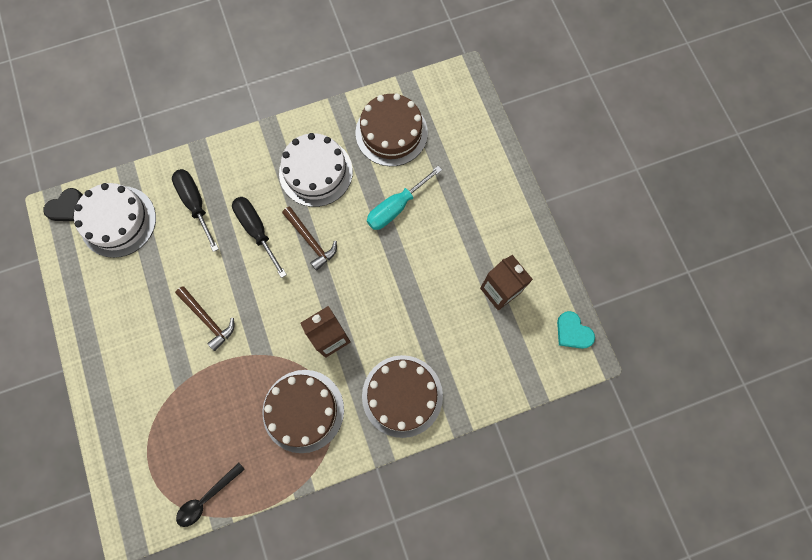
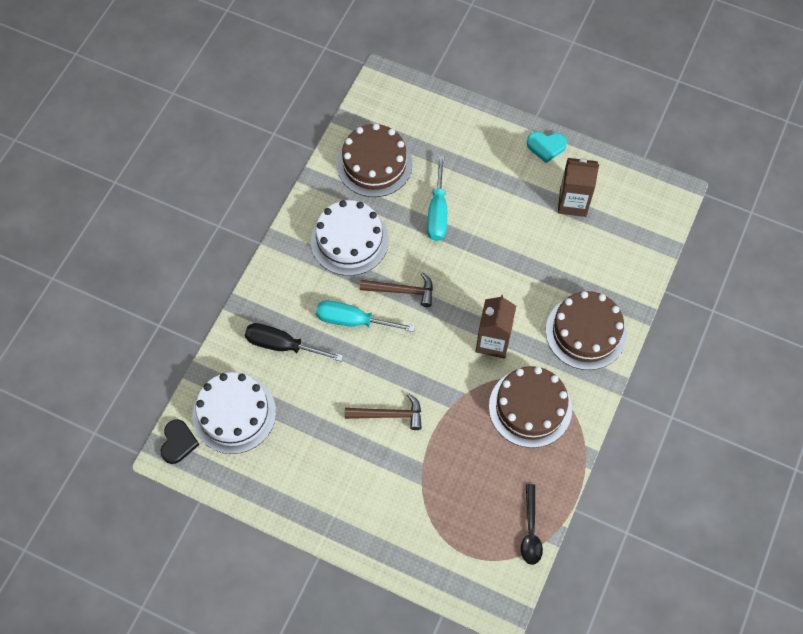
camera: 45 degrees left, 10 degrees down
(257, 231) = (353, 321): black screwdriver -> turquoise screwdriver
(572, 332) = (649, 185): turquoise heart -> turquoise heart (546, 147)

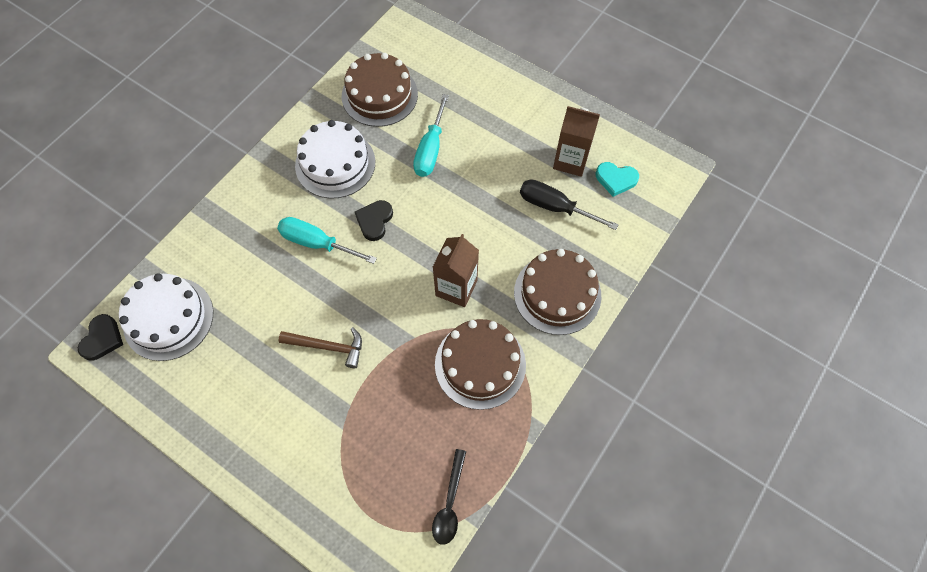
camera: 10 degrees right, 0 degrees up
(282, 345) = (238, 256): black screwdriver -> black screwdriver (555, 207)
(401, 291) = (374, 221): brown hammer -> black heart
(546, 147) = (555, 103): turquoise heart -> turquoise heart (616, 179)

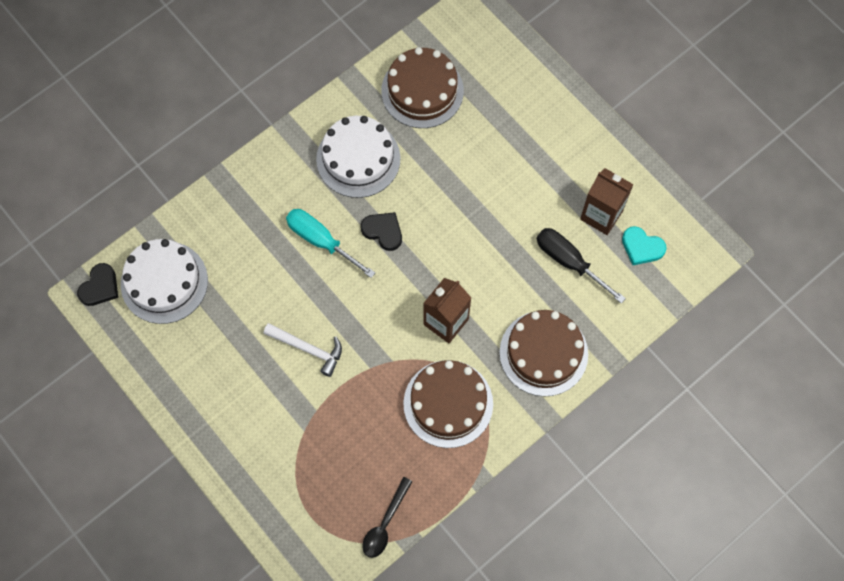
camera: 15 degrees right, 5 degrees up
(327, 346) = (308, 349): brown hammer -> white hammer
(374, 221) = (383, 231): black heart -> black heart turned 90 degrees clockwise
(430, 149) = (459, 167): turquoise screwdriver -> none

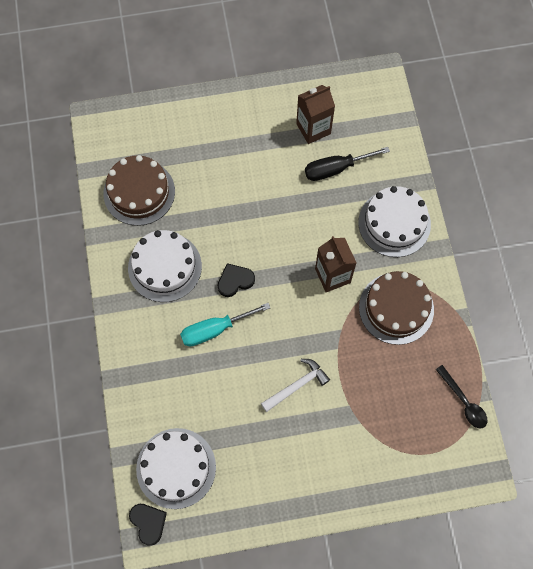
camera: 60 degrees left, 0 degrees up
(543, 353) = (394, 223): brown cake -> white cake
(642, 247) = (353, 117): turquoise heart -> none

